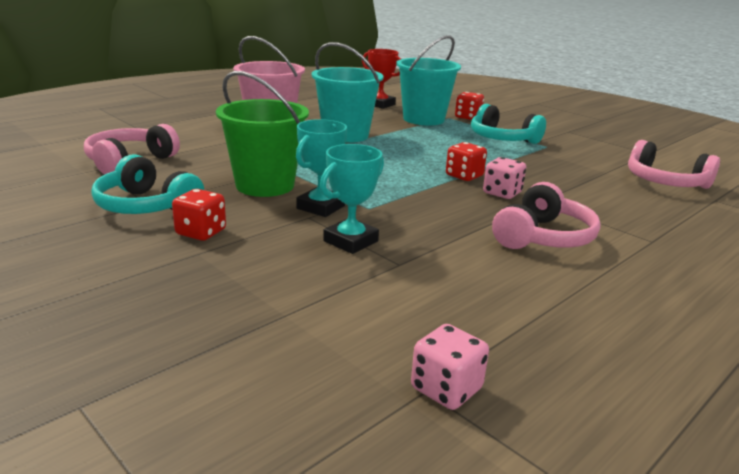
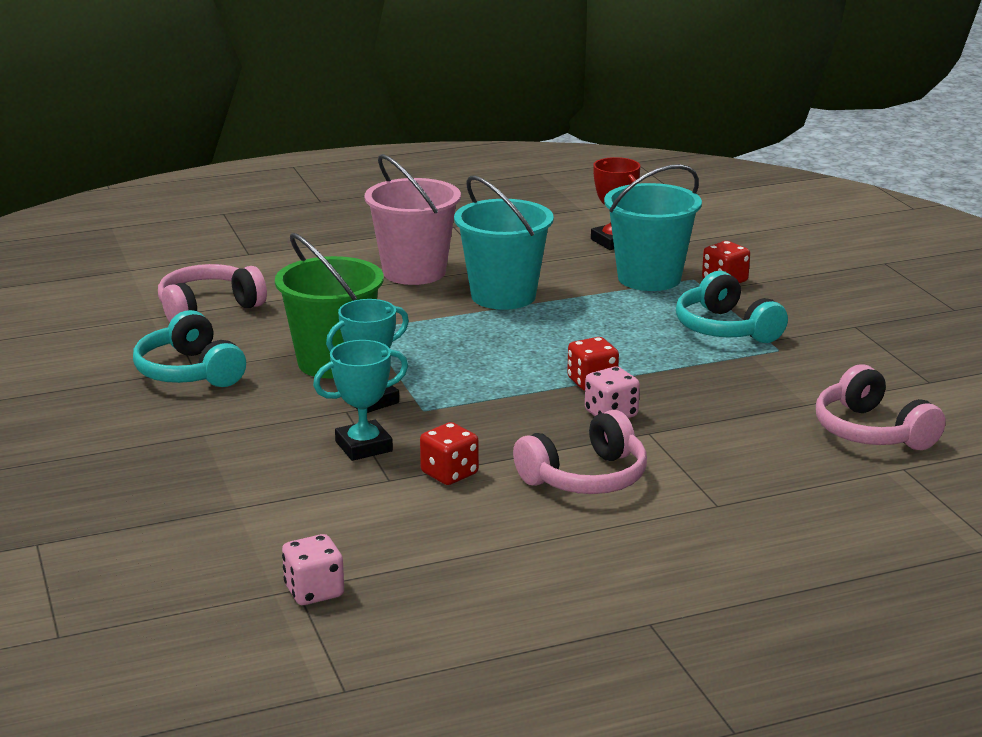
camera: 25 degrees right, 0 degrees up
(201, 232) = (222, 412): red dice -> red dice (449, 473)

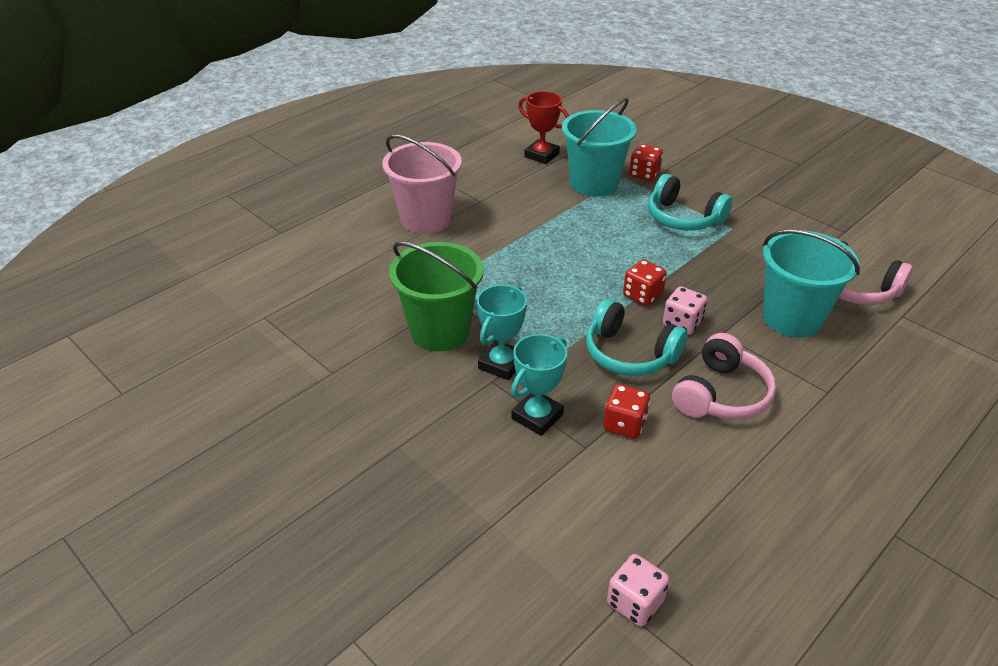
camera: 25 degrees left, 15 degrees up
(189, 372) = (332, 377): turquoise headphones -> turquoise headphones (629, 354)
(208, 308) = (293, 300): pink headphones -> none
(503, 296) = (510, 226): turquoise bucket -> turquoise bucket (792, 318)

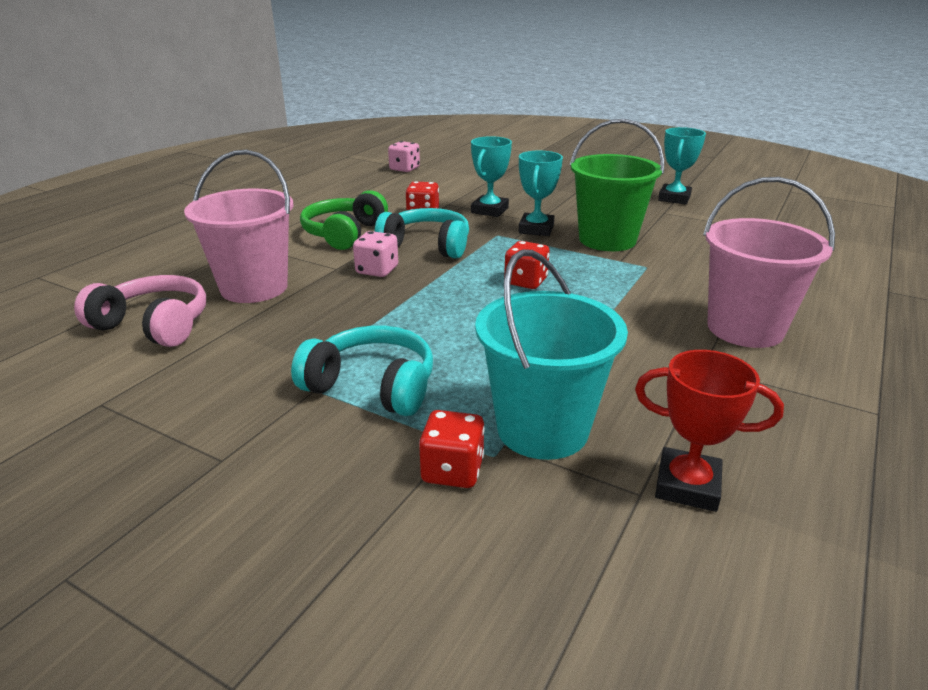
camera: 165 degrees right, 10 degrees down
(286, 402) = (674, 198): none -> turquoise trophy
(642, 295) = (422, 286): red dice -> red dice (526, 281)
(721, 395) = (344, 233): pink headphones -> green headphones
(792, 318) = (254, 287): turquoise bucket -> pink bucket

